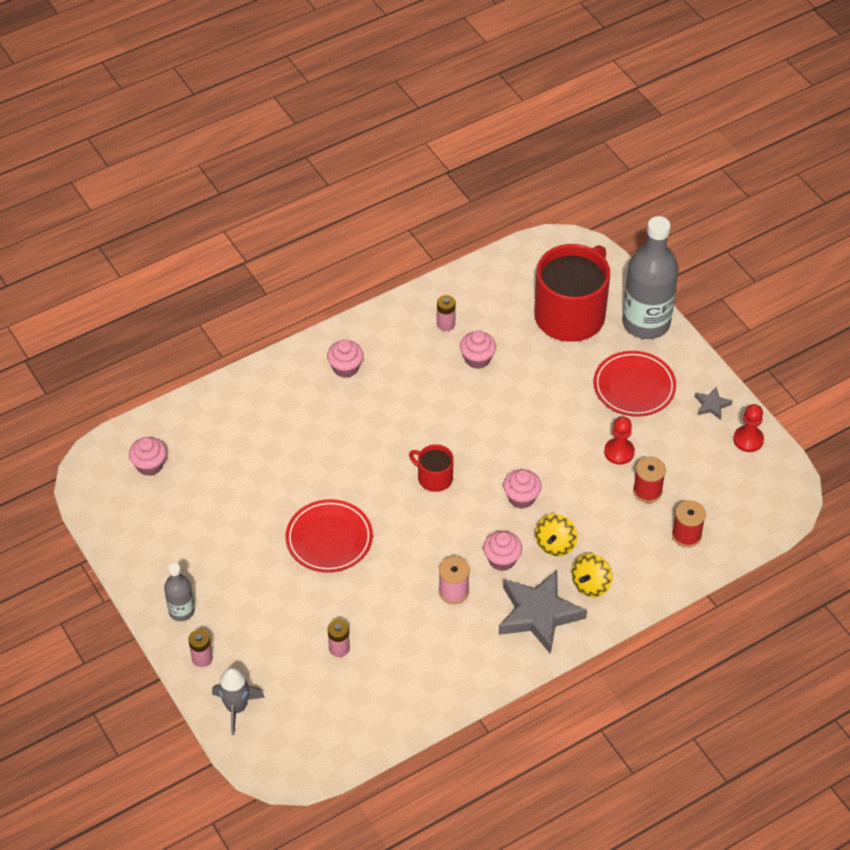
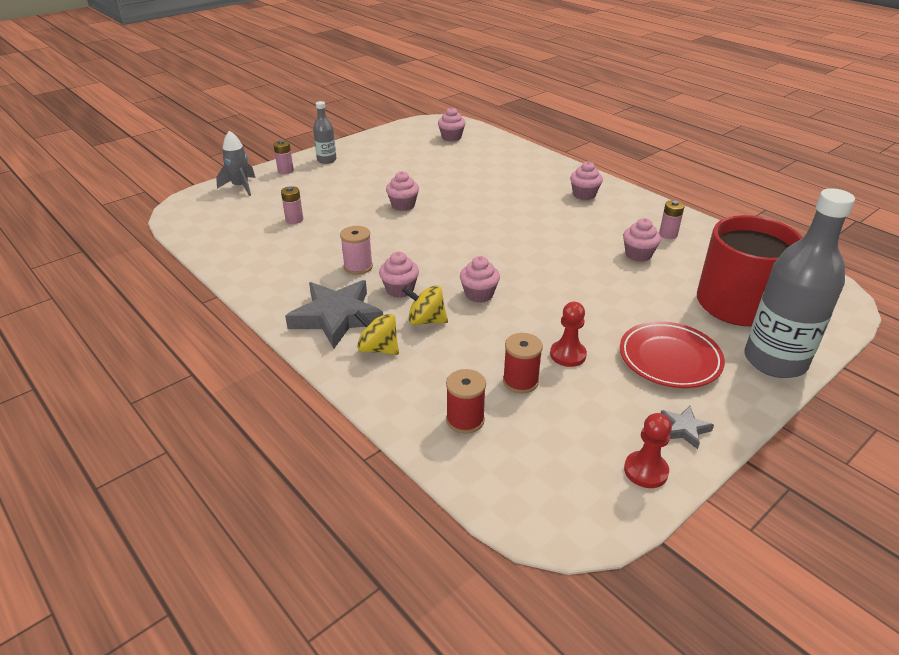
camera: 80 degrees right, 15 degrees down
(329, 539) = (403, 205): red plate -> pink cupcake
(434, 478) = (484, 245): red mug -> none

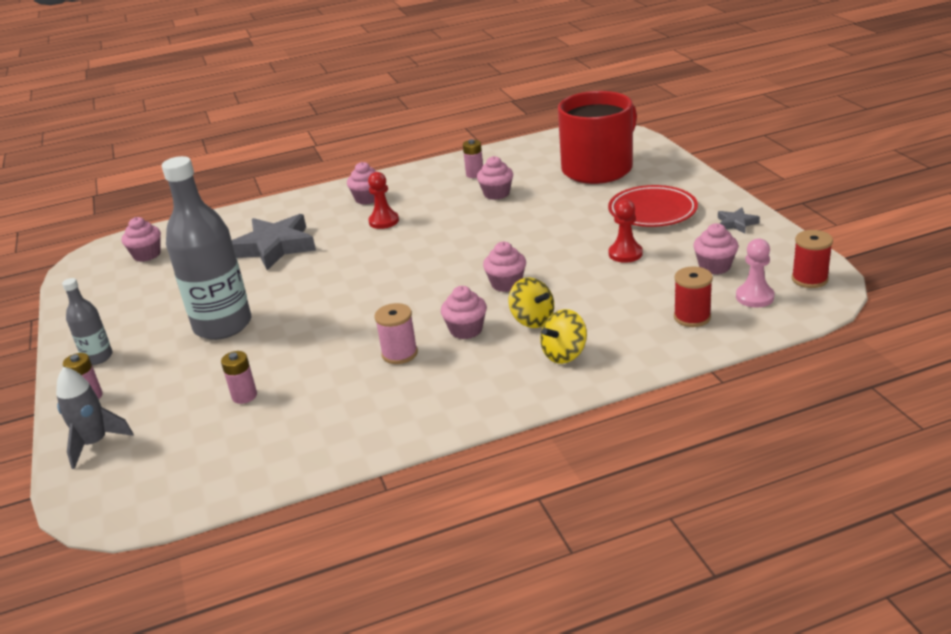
camera: 65 degrees left, 5 degrees down
(336, 317) = (492, 377): grey star -> grey star (274, 247)
(403, 205) = (286, 308): pink cupcake -> pink cupcake (714, 266)
(426, 320) = (532, 320): yellow spinning top -> yellow spinning top turned 75 degrees counterclockwise
(520, 381) = (651, 282): red spool -> red spool (809, 279)
(523, 464) = (754, 297): none -> pink pawn
(645, 471) = (776, 247): red pawn -> red pawn (384, 221)
(775, 361) = (673, 173): grey bottle -> grey bottle (223, 325)

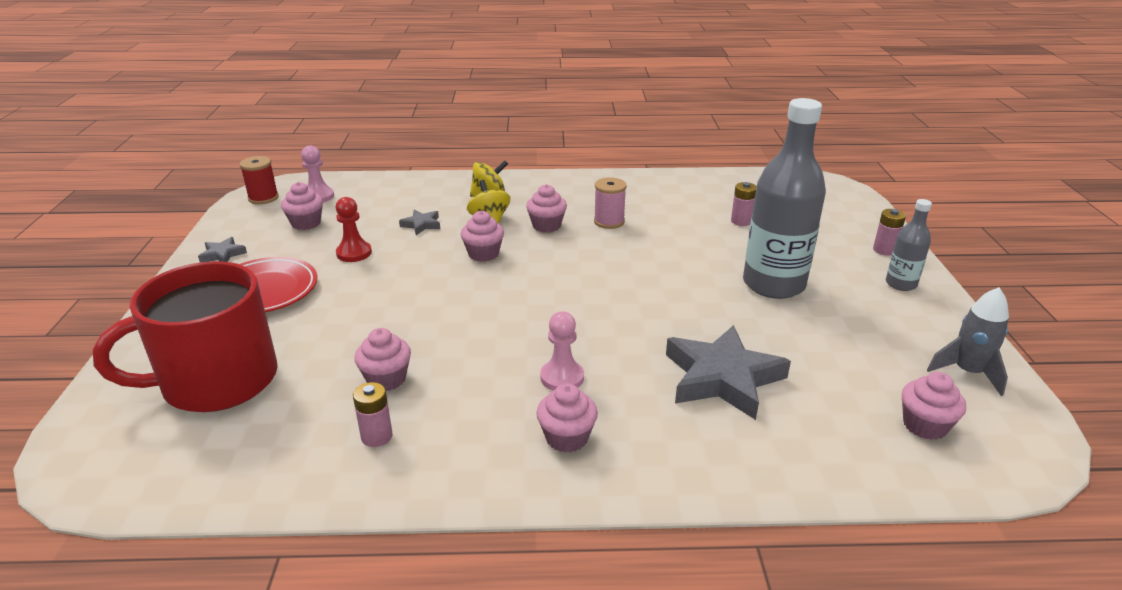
camera: 165 degrees left, 0 degrees up
(95, 443) = (856, 217): grey rocket -> grey rocket (967, 372)
(384, 221) = (562, 377): red pawn -> pink pawn
(598, 296) = (421, 225): none -> grey star
(692, 317) = (378, 195): red spool -> none

